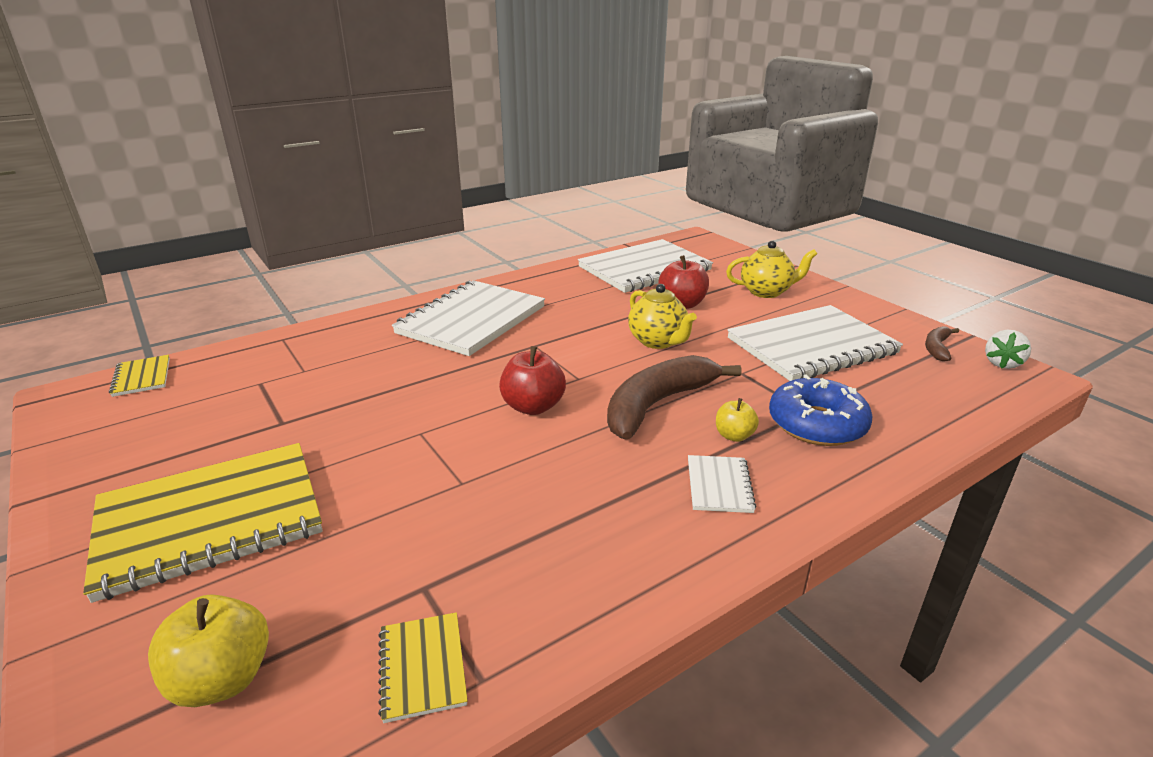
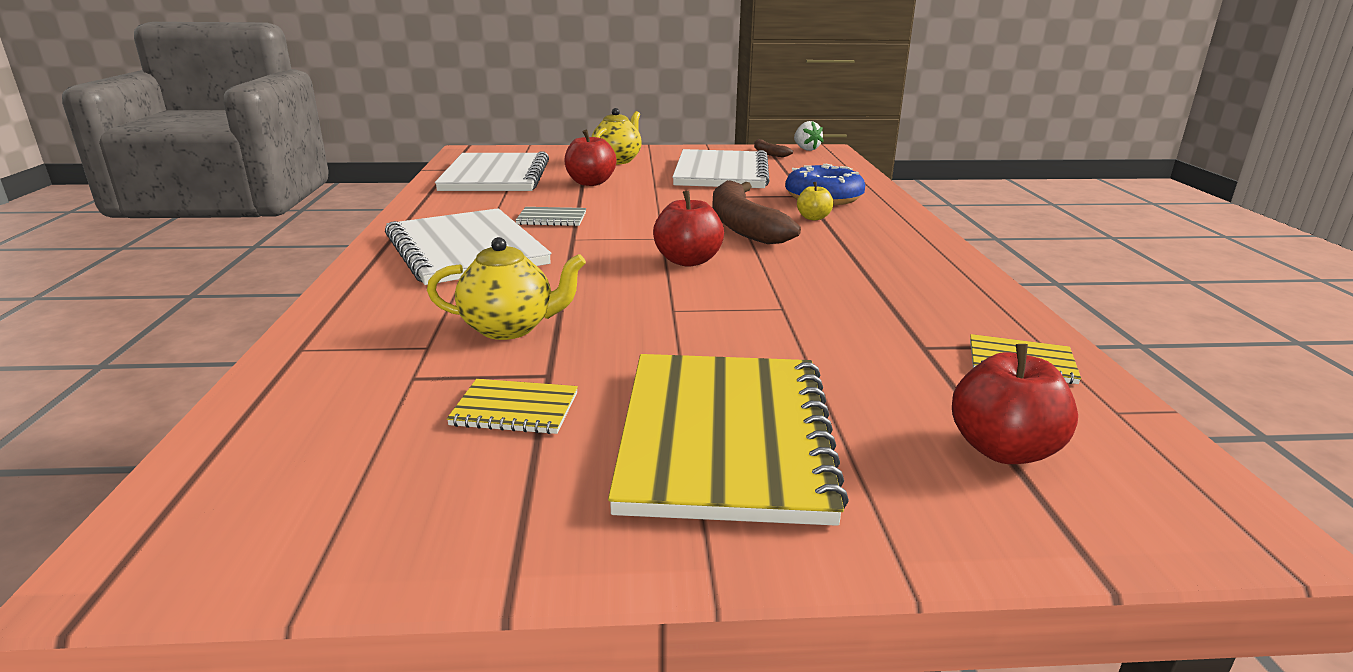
camera: 60 degrees left, 5 degrees down
(142, 377) = (211, 471): yellow notebook -> yellow notebook (515, 409)
(222, 679) = (1003, 450): yellow apple -> red apple
(570, 322) = (551, 219): none -> grey notebook
(658, 341) = (642, 203): yellow teapot -> yellow teapot (510, 328)
(719, 485) = (870, 235): white notebook -> none

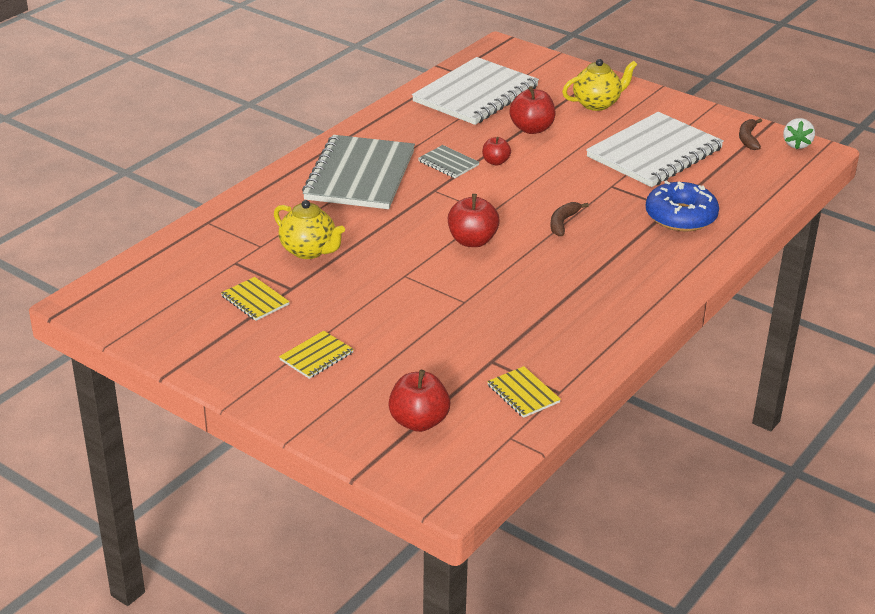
camera: 40 degrees right, 10 degrees up
(465, 250) = (359, 175): white notebook -> grey notebook
(598, 207) = (495, 162): none -> red apple
(725, 438) = (316, 356): yellow notebook -> yellow notebook, size x0.43
(743, 226) = (563, 223): brown banana -> brown banana, size x0.47
(813, 218) = (628, 235): yellow apple -> none

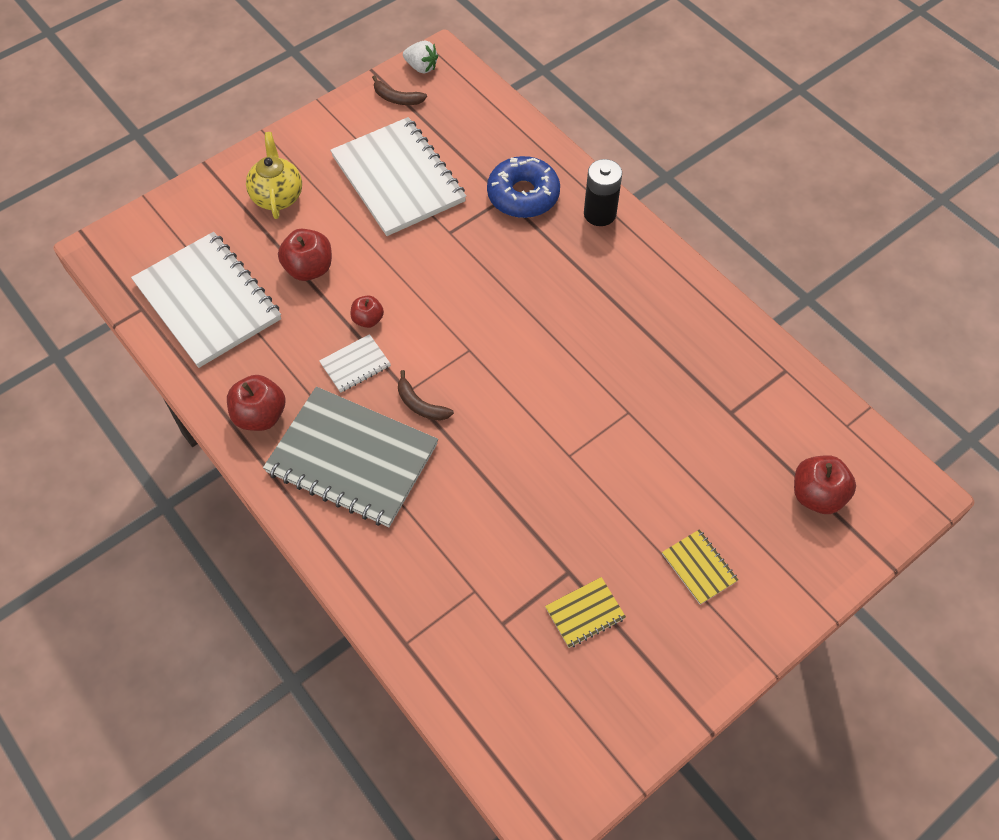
camera: 75 degrees left, 25 degrees up
(309, 251) = (499, 540): yellow teapot -> none
(448, 163) = (355, 365): grey notebook -> white notebook
(472, 241) = (520, 379): red apple -> red apple (260, 415)
(523, 394) = (785, 399): yellow notebook -> none
(563, 223) = (507, 292): brown banana -> brown banana (420, 405)
(687, 260) = (599, 214): none -> black battery

